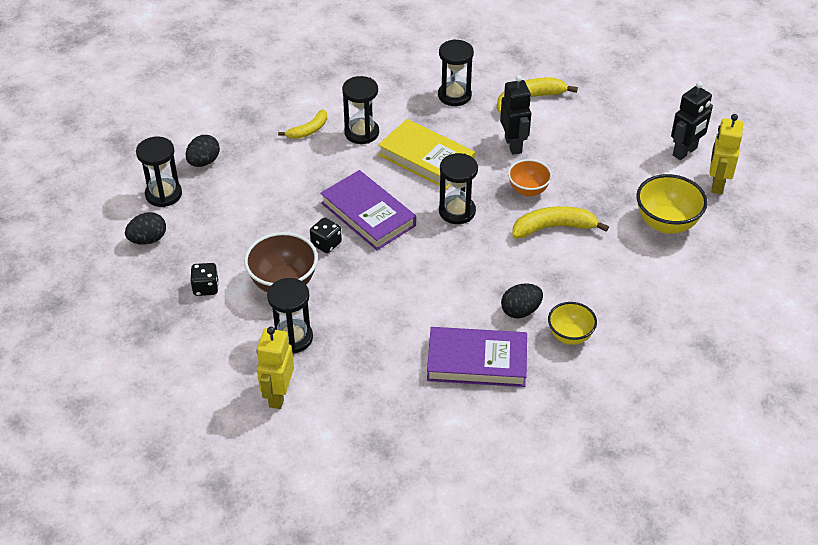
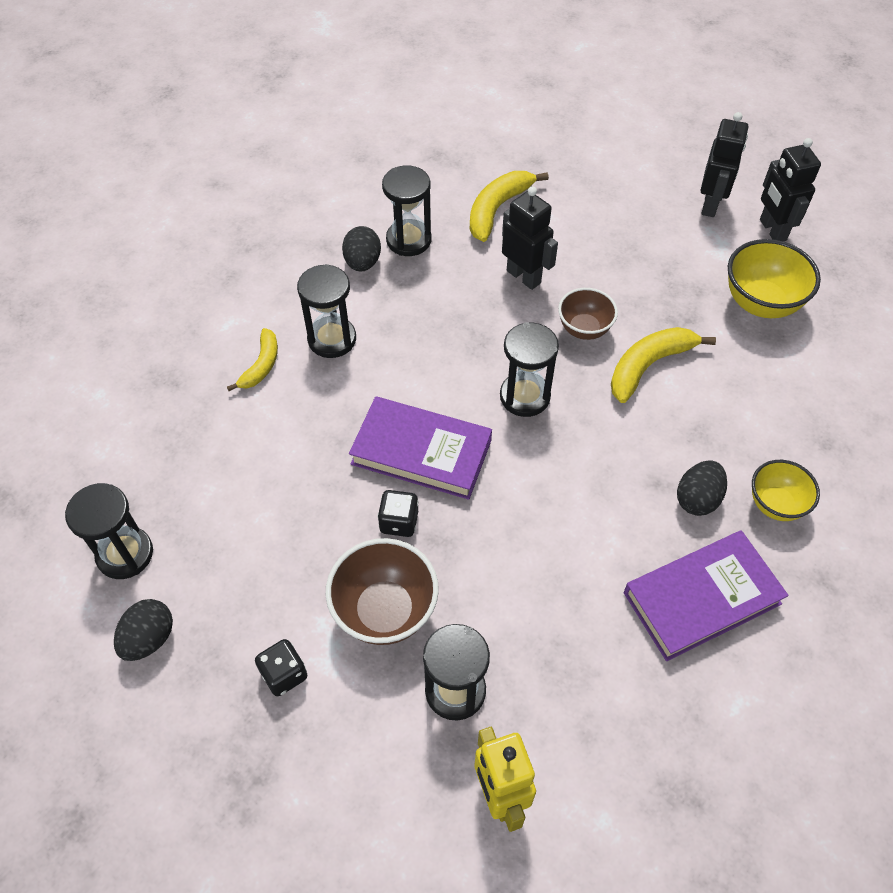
camera: 30 degrees left, 10 degrees up
(204, 162) = (150, 476): black egg -> black egg (362, 263)
(426, 158) = (436, 340): yellow book -> none
(528, 190) = (584, 329): orange bowl -> brown bowl
(717, 184) = (772, 230): yellow robot -> black robot

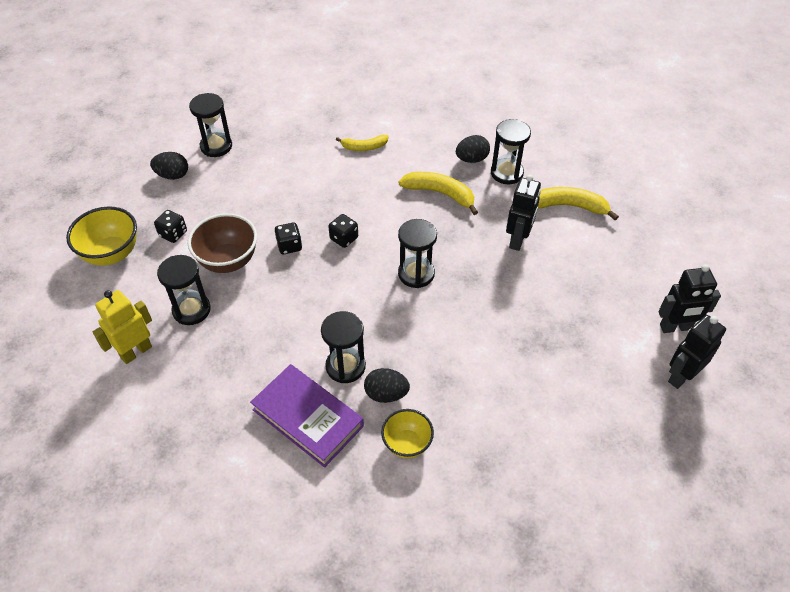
camera: 65 degrees right, 5 degrees down
(332, 339) = (402, 168): black hourglass -> black hourglass (345, 366)
(421, 452) = (344, 238): purple book -> black dice
(584, 329) = (494, 287): brown bowl -> none
(649, 366) = (485, 333): yellow banana -> yellow banana (440, 194)
(760, 303) = (594, 387): yellow bowl -> yellow bowl (112, 254)

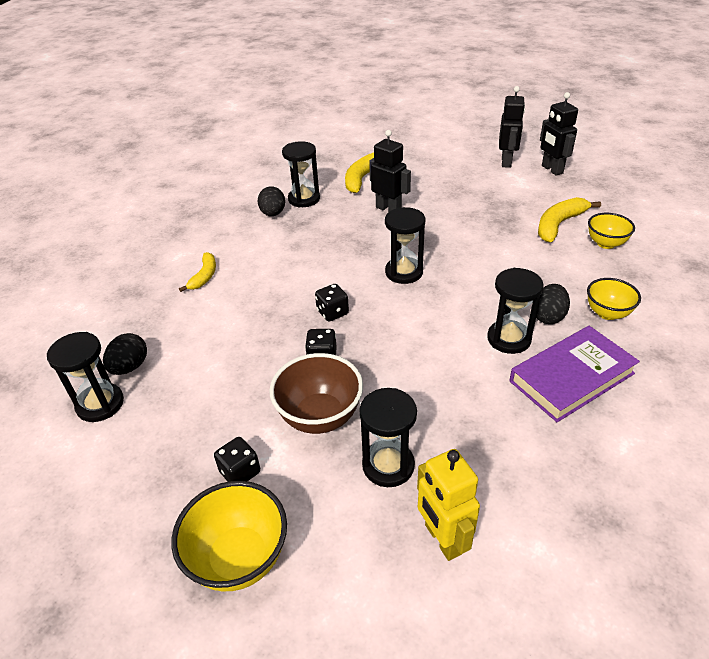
camera: 70 degrees left, 10 degrees down
(173, 175) = (121, 461): black egg -> black egg (130, 367)
(440, 194) = (306, 239): yellow banana -> yellow banana (559, 224)
(533, 440) = (605, 243): none -> yellow bowl

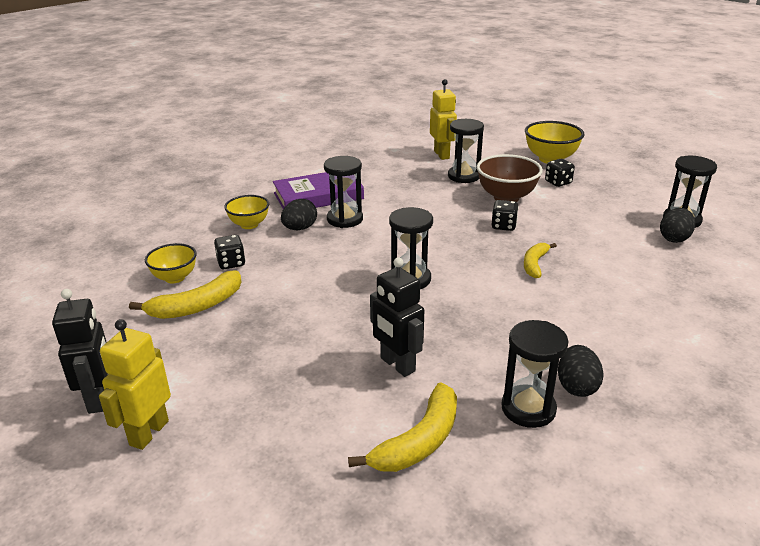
camera: 170 degrees left, 10 degrees down
(204, 276) = (643, 306): yellow banana -> yellow banana (535, 264)
(332, 312) = (492, 254): black dice -> black dice (231, 263)
(506, 162) = (148, 433): black robot -> yellow robot

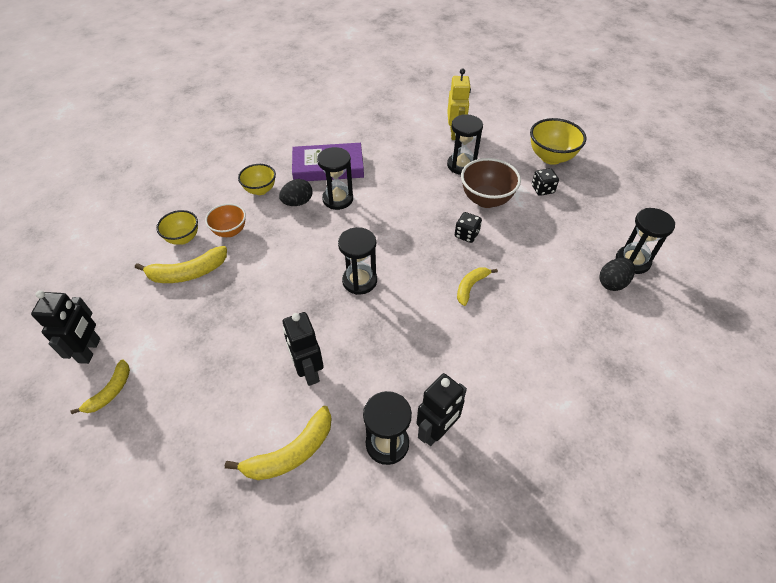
camera: 15 degrees right, 20 degrees up
(148, 433) = (110, 392): yellow robot -> yellow banana
(231, 263) = (230, 231): black dice -> orange bowl
(576, 386) = (436, 431): black egg -> black robot

